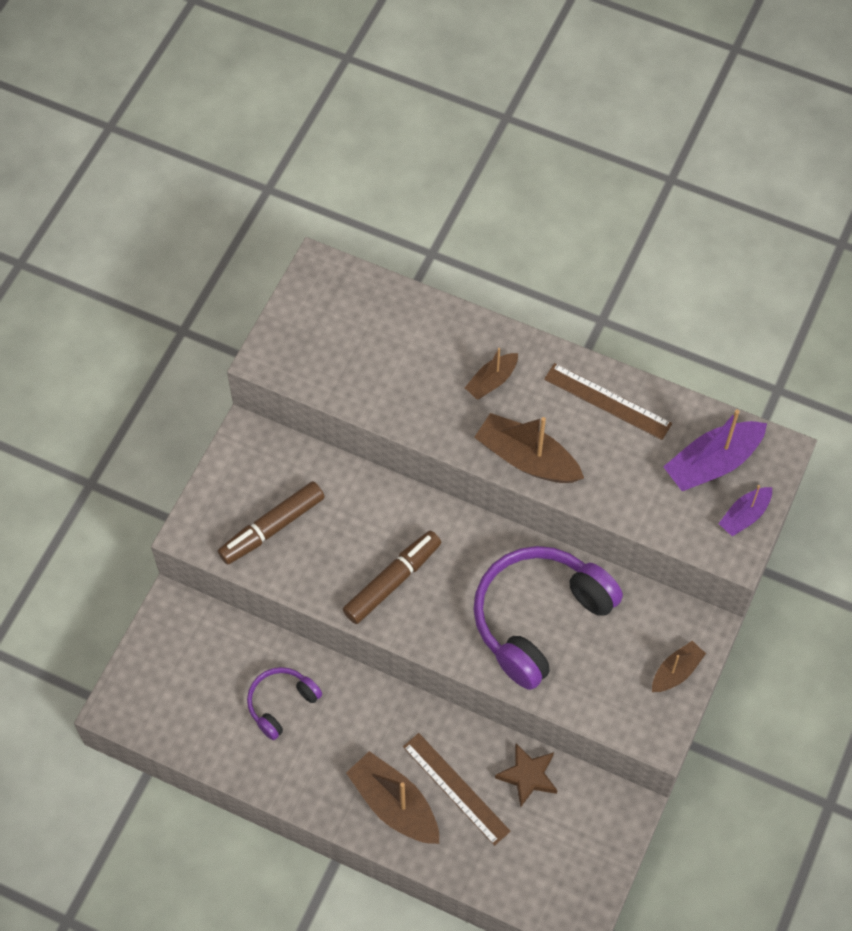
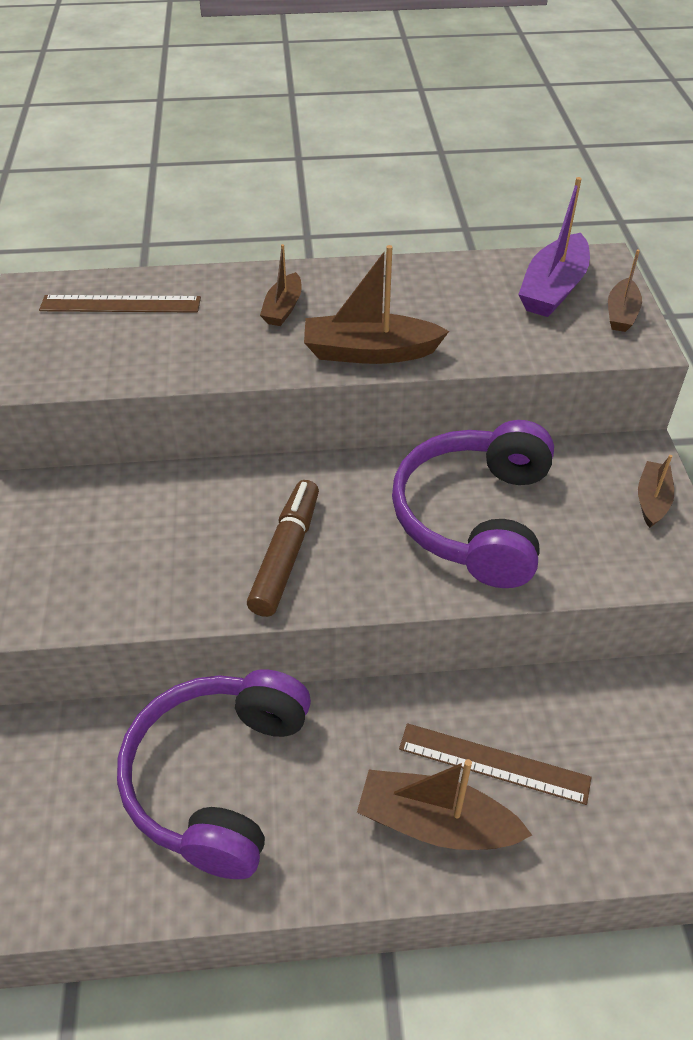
camera: 30 degrees left, 15 degrees down
(272, 527) = (104, 566): brown marker -> none
(281, 704) = (218, 778): purple headphones -> purple headphones, size x1.95
(528, 776) = (561, 705): brown star -> none
(607, 401) = (412, 283): brown ruler -> brown ruler (120, 304)
(744, 516) = (621, 314): purple boat -> brown boat

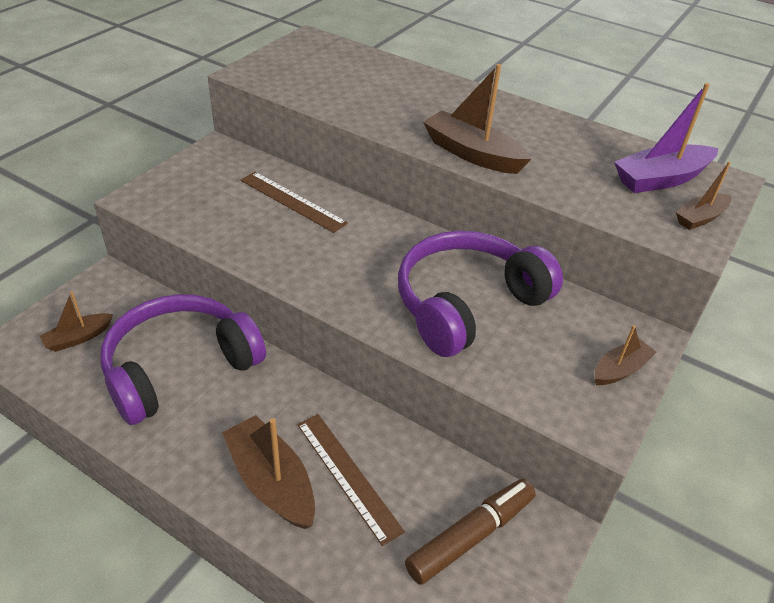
camera: 35 degrees right, 5 degrees down
(120, 304) = (350, 64): brown ruler -> brown ruler (292, 201)
(283, 308) = (445, 107): brown boat -> brown boat (78, 338)
(286, 555) = (319, 256): brown marker -> brown marker (470, 536)

